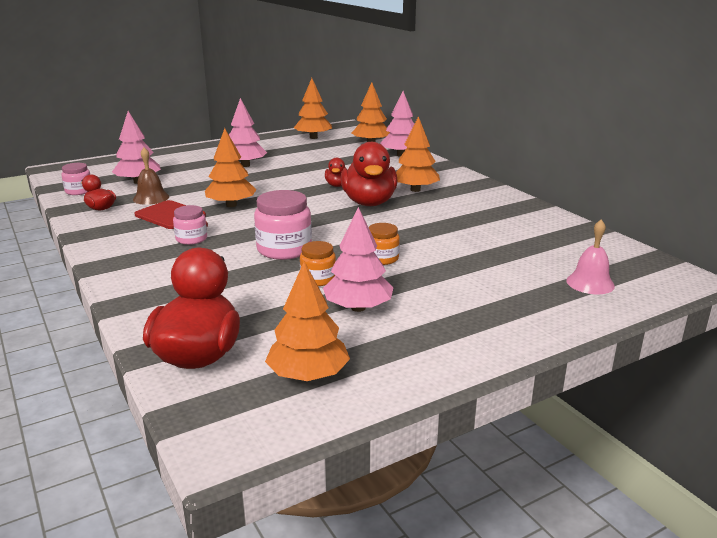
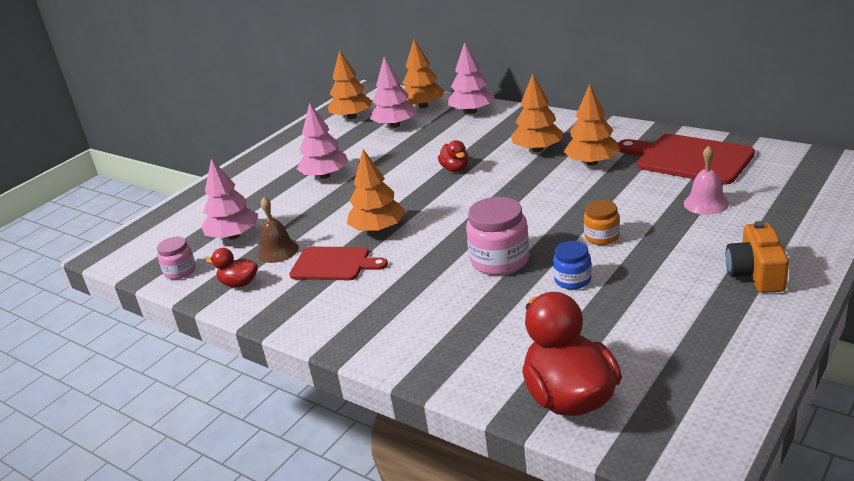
camera: 20 degrees left, 5 degrees up
(191, 239) = (392, 283): pink jar -> none
(308, 375) = (685, 375): orange tree -> orange tree (592, 163)
(318, 279) = (572, 280): orange jar -> blue jar
(358, 308) = (644, 295): pink tree -> pink tree (395, 125)
(369, 203) = (512, 179): red duck -> none
(473, 325) = (756, 274): none -> orange camera
(529, 228) = (689, 159): none -> red cutting board
(590, 283) = (798, 198): pink bell -> pink bell (706, 203)

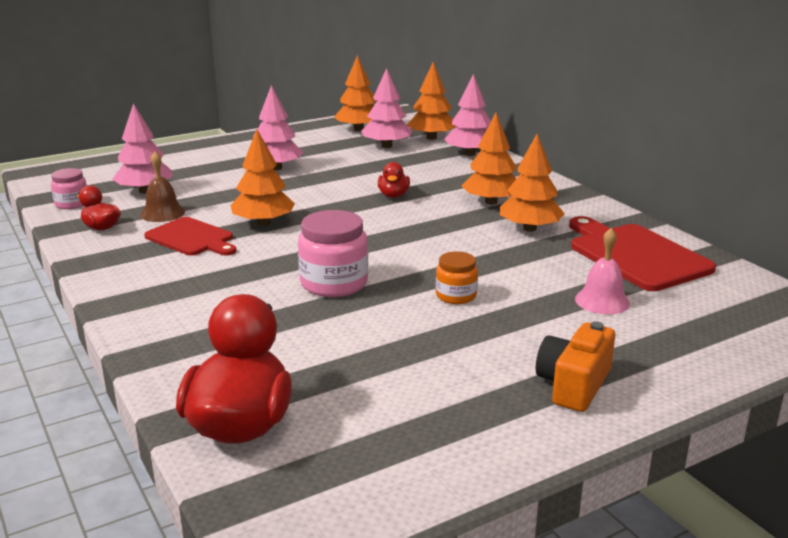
camera: 20 degrees right, 5 degrees down
(572, 280) = (379, 323): blue jar -> none

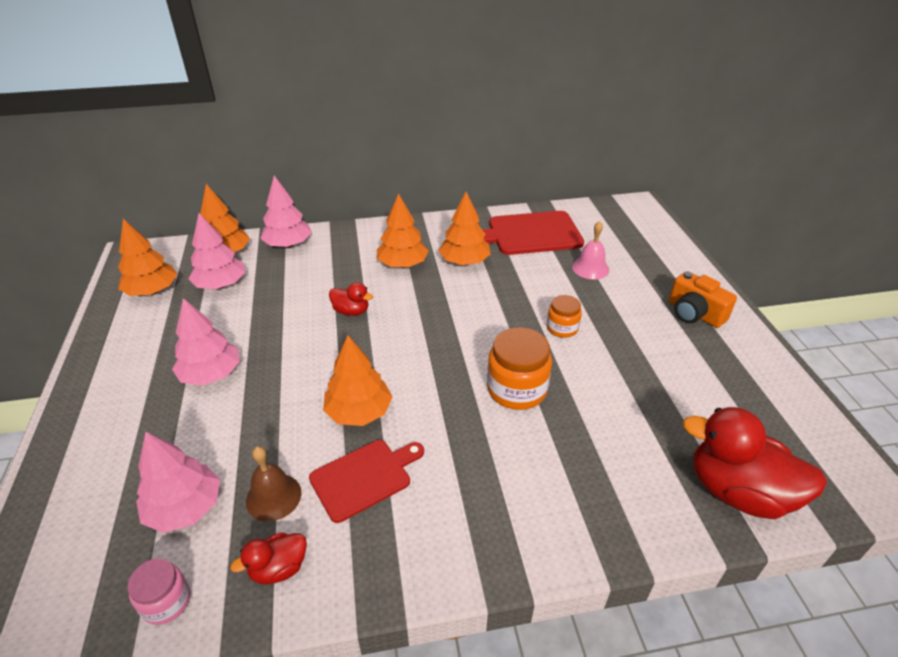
camera: 70 degrees left, 15 degrees up
(334, 283) = (516, 389): pink jar -> orange jar

